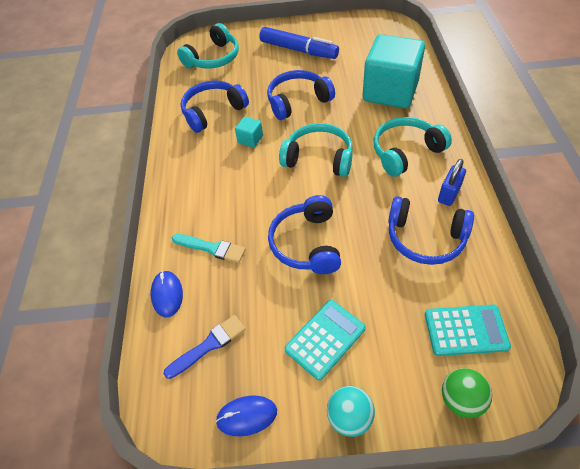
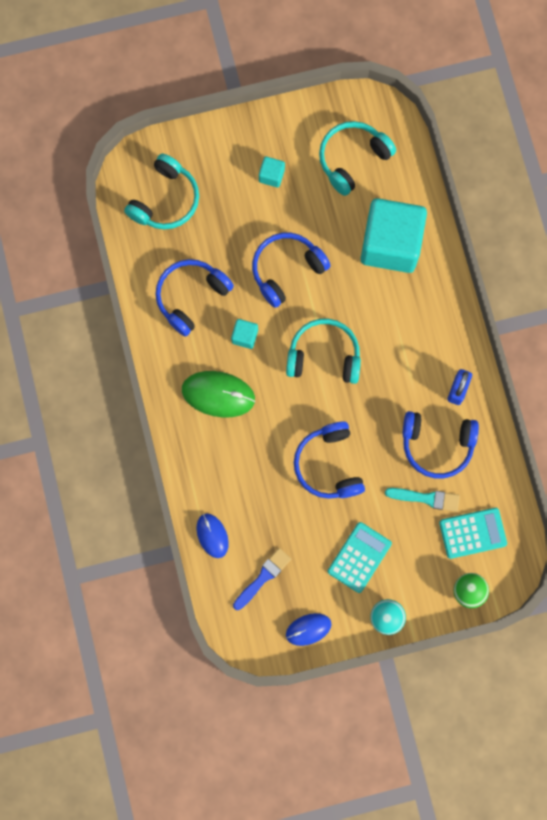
camera: 15 degrees left, 25 degrees up
(211, 248) = (239, 482): turquoise brush -> turquoise brush (426, 498)
(213, 177) = (218, 394): none -> green mouse
(298, 50) = (271, 175): blue marker -> turquoise cube
(406, 152) = (413, 338): turquoise headphones -> turquoise headphones (352, 159)

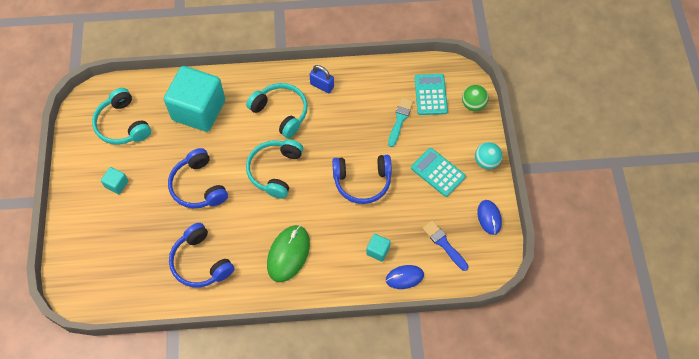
camera: 80 degrees left, 15 degrees down
(165, 200) = (111, 270): turquoise headphones -> turquoise headphones (281, 112)
(245, 336) = (245, 226): turquoise cube -> turquoise cube (378, 251)
(437, 445) = (361, 106): blue headphones -> none

